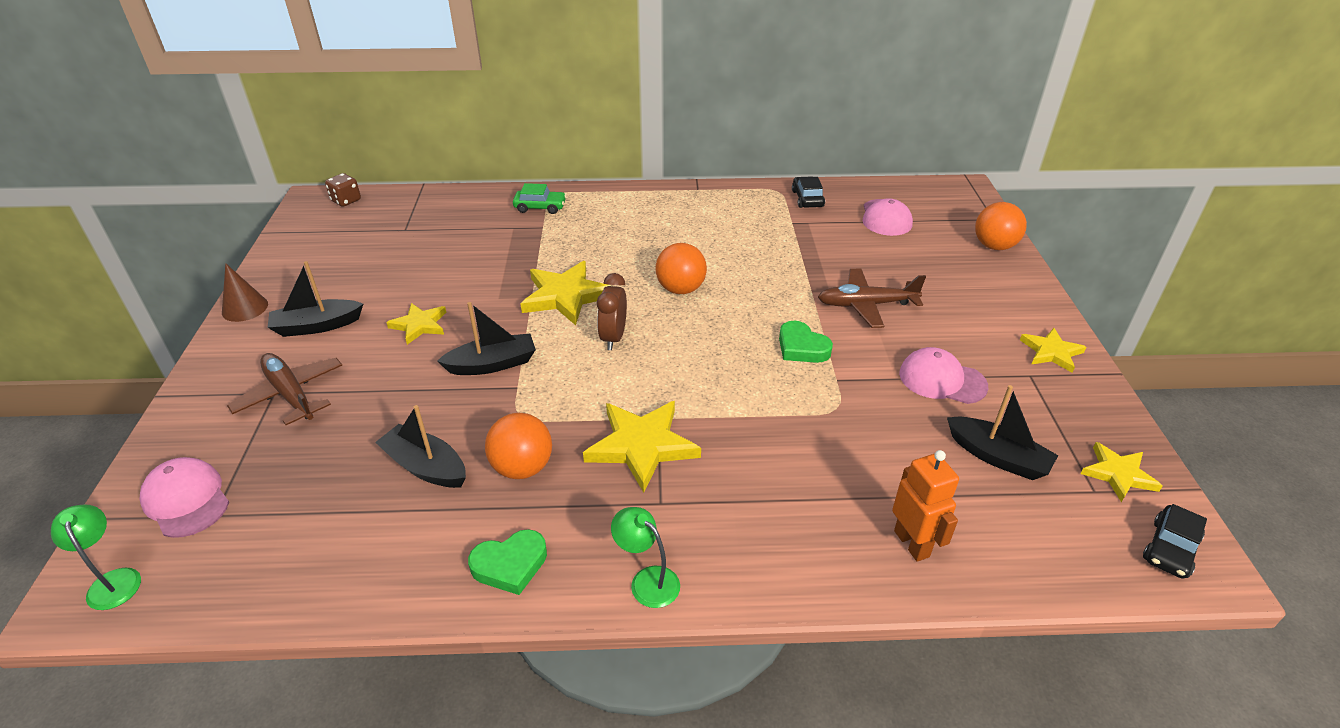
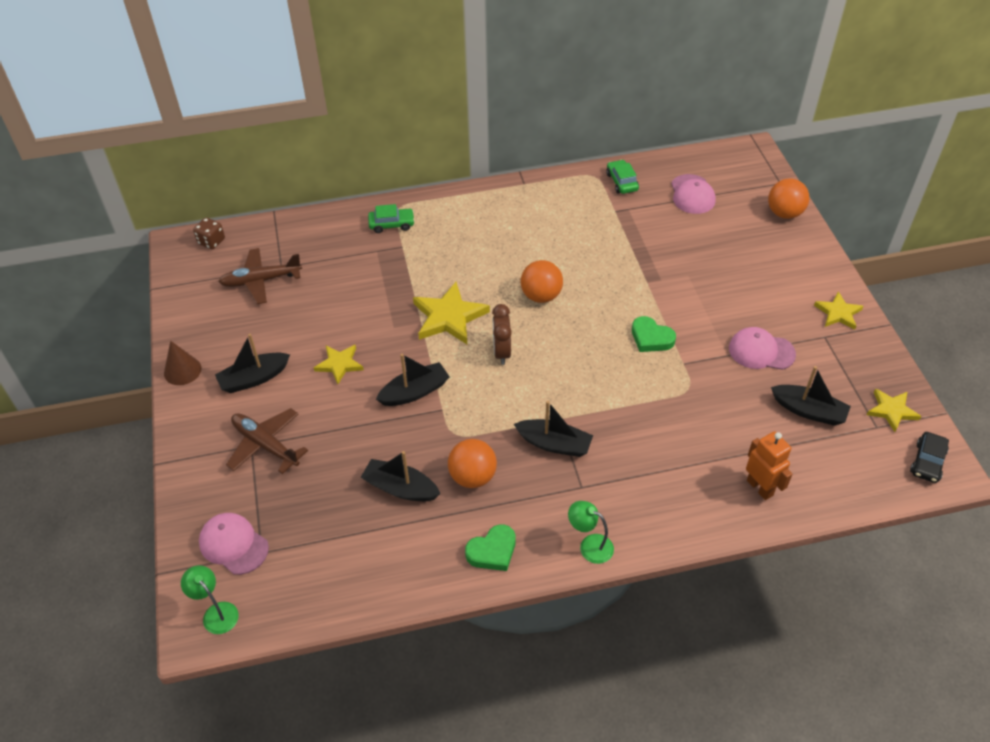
camera: 10 degrees left, 10 degrees up
(642, 446) = (554, 444): yellow star -> black boat
(807, 199) = (621, 182): black car -> green car
(866, 305) = (692, 289): brown plane -> brown plane (260, 281)

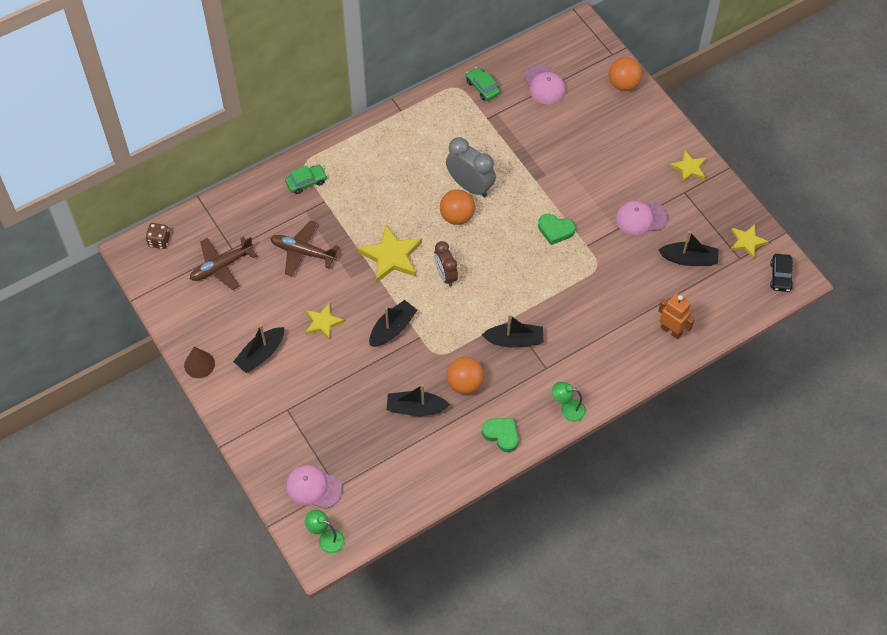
camera: 20 degrees left, 10 degrees up
(265, 445) = (298, 405): brown plane -> brown plane (303, 252)
(492, 551) = (501, 435): green heart -> green heart turned 90 degrees counterclockwise
(569, 270) = (470, 186): none -> grey clock

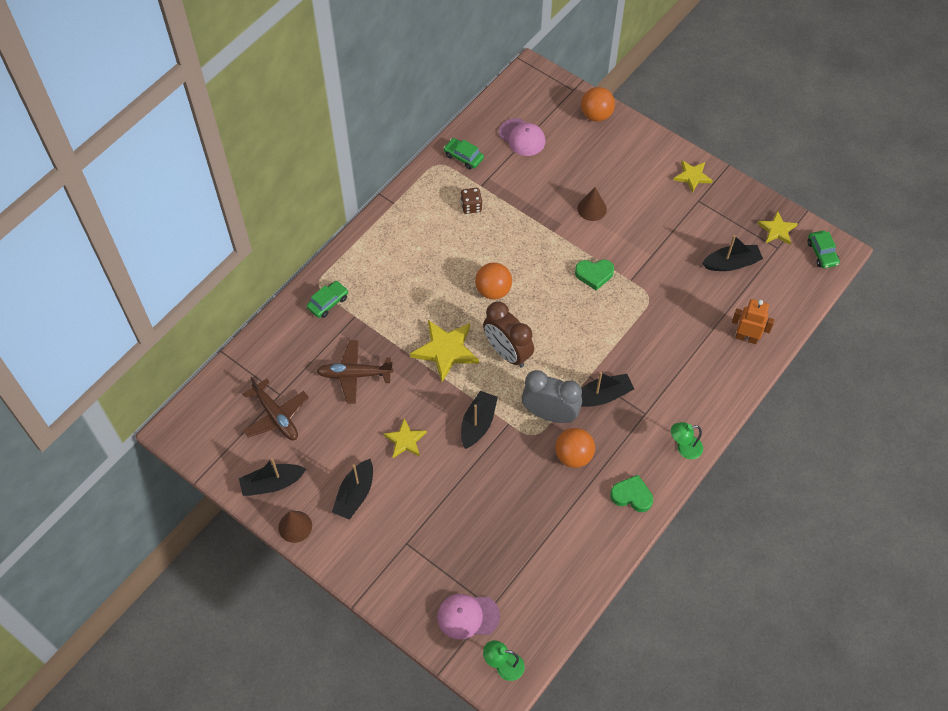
camera: 20 degrees left, 0 degrees up
(159, 241) = (200, 410): brown dice -> brown dice (471, 206)
(221, 266) = (276, 416): brown plane -> brown plane turned 75 degrees counterclockwise
(416, 408) = (536, 497): black boat -> black boat (272, 484)
(445, 275) = (507, 353): brown clock -> brown clock, size x1.50
(470, 186) = (493, 257): grey clock -> grey clock (550, 414)
(580, 169) = (592, 208): none -> brown cone
(641, 218) = (669, 238): pink cap -> none
(780, 276) = (822, 253): black car -> green car

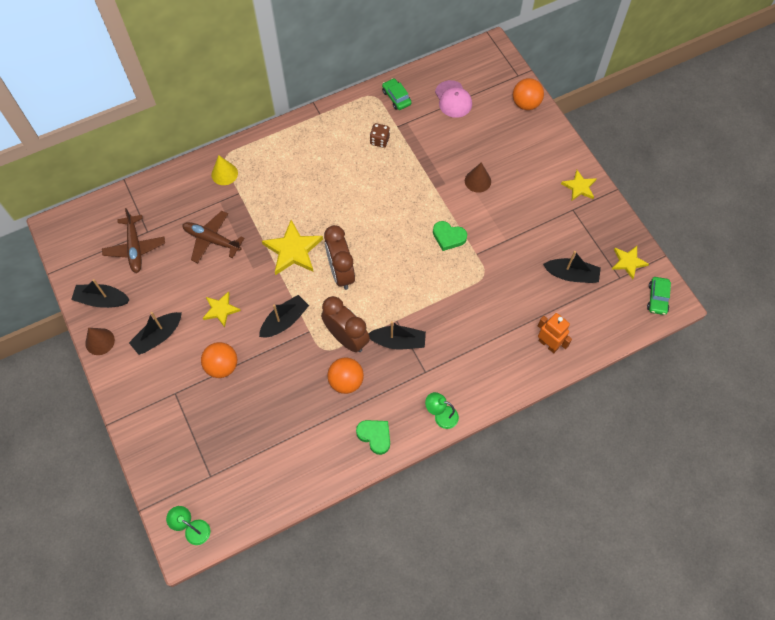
camera: 25 degrees right, 5 degrees up
(328, 302) = (224, 174): green car -> yellow cone
(468, 616) = (188, 475): pink cap -> none
(493, 290) = (358, 217): orange ball -> orange ball (222, 366)
(550, 414) = (346, 338): grey clock -> brown clock

